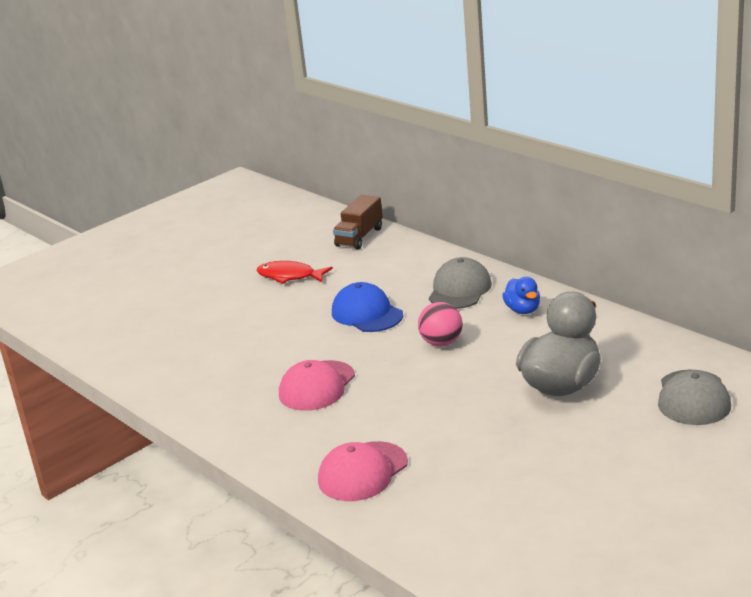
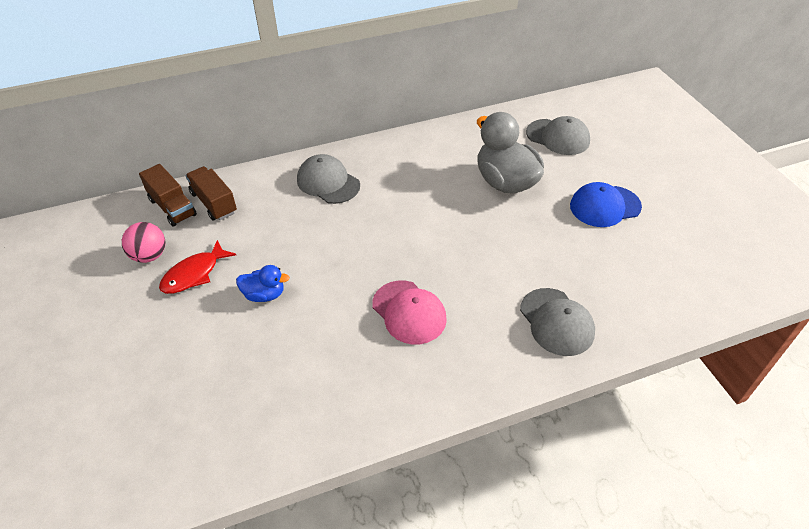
camera: 70 degrees left, 20 degrees up
(362, 472) = (556, 322): pink cap -> grey cap
(367, 314) = (315, 245): blue cap -> blue cap (604, 206)
(381, 251) = (214, 203): none -> brown truck
(441, 343) = (401, 218): pink ball -> pink ball (149, 256)
(523, 310) = (389, 163): blue duck -> blue duck (264, 295)

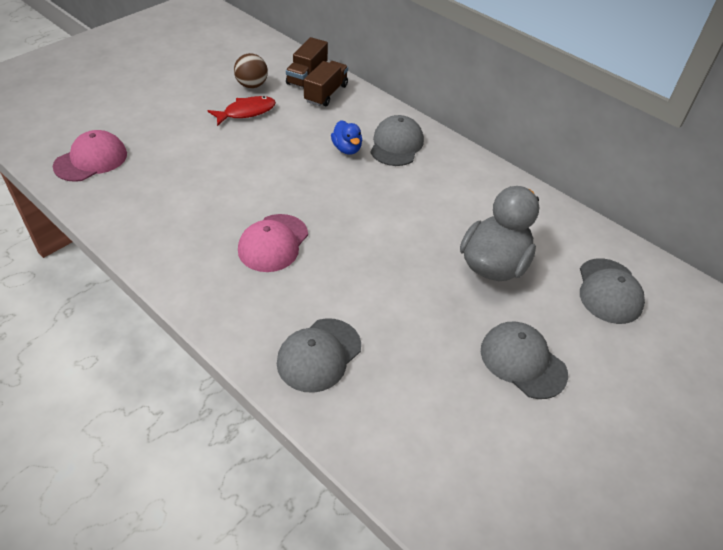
camera: 60 degrees right, 0 degrees up
(149, 256) = (252, 85): pink ball -> brown ball
(171, 445) = (91, 160): none -> pink cap
(194, 274) = (246, 112): red fish -> red fish turned 135 degrees clockwise
(264, 295) = (246, 154): blue duck -> blue duck (347, 149)
(604, 206) = (522, 361): blue cap -> grey cap

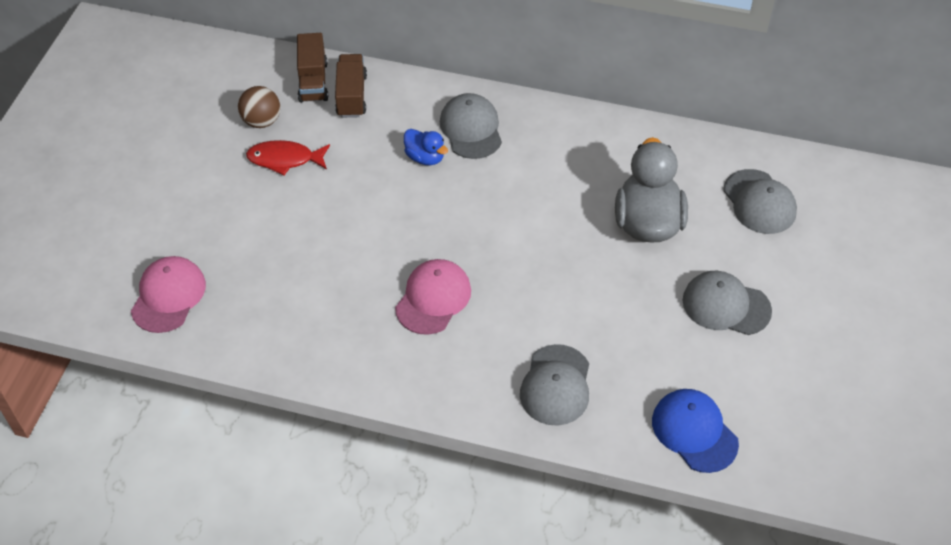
camera: 25 degrees left, 5 degrees up
(246, 112) = (284, 159): red fish -> red fish turned 120 degrees counterclockwise
(273, 243) = (433, 298): pink cap -> pink cap turned 150 degrees counterclockwise
(416, 460) = (694, 432): none -> blue cap

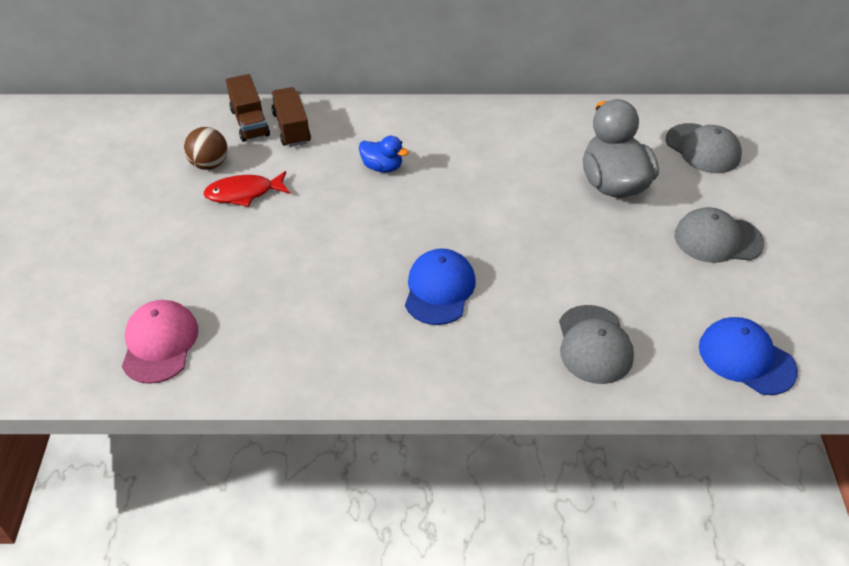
camera: 15 degrees left, 5 degrees down
(433, 298) = (439, 289): pink cap -> blue cap
(471, 129) = (416, 136): grey cap -> none

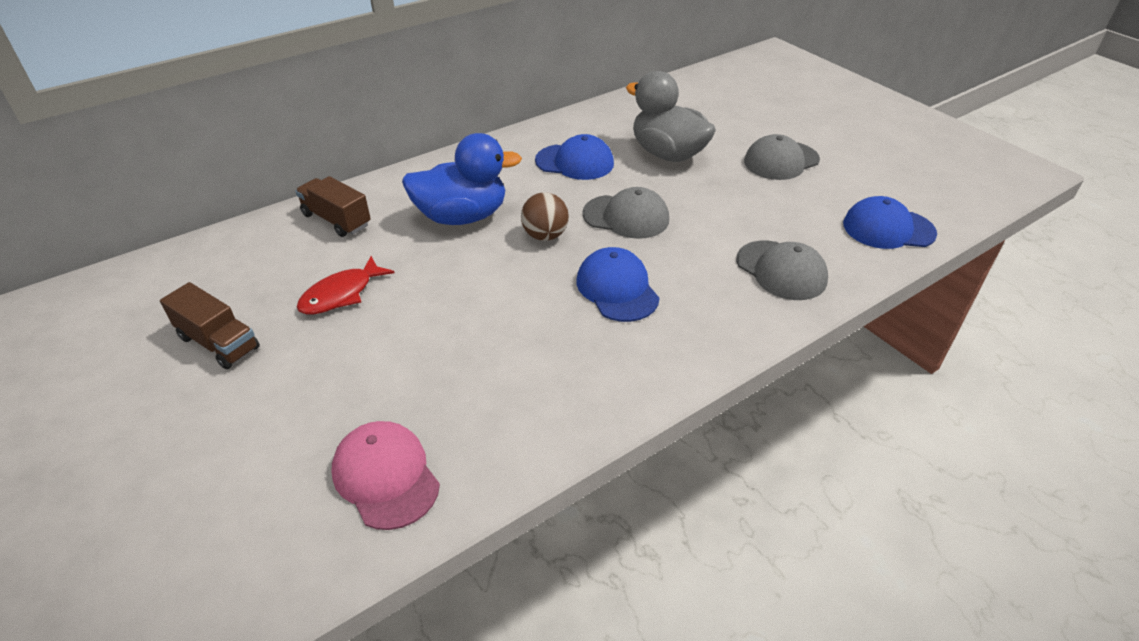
camera: 35 degrees left, 5 degrees down
(209, 164) = (275, 285): brown ball -> brown ball (545, 235)
(249, 122) = (285, 232): brown truck -> brown truck (218, 343)
(382, 167) = (462, 217): blue duck -> blue duck, size x1.97
(520, 156) = (575, 162): none -> blue cap
(703, 148) = (704, 107): grey cap -> grey cap (626, 217)

